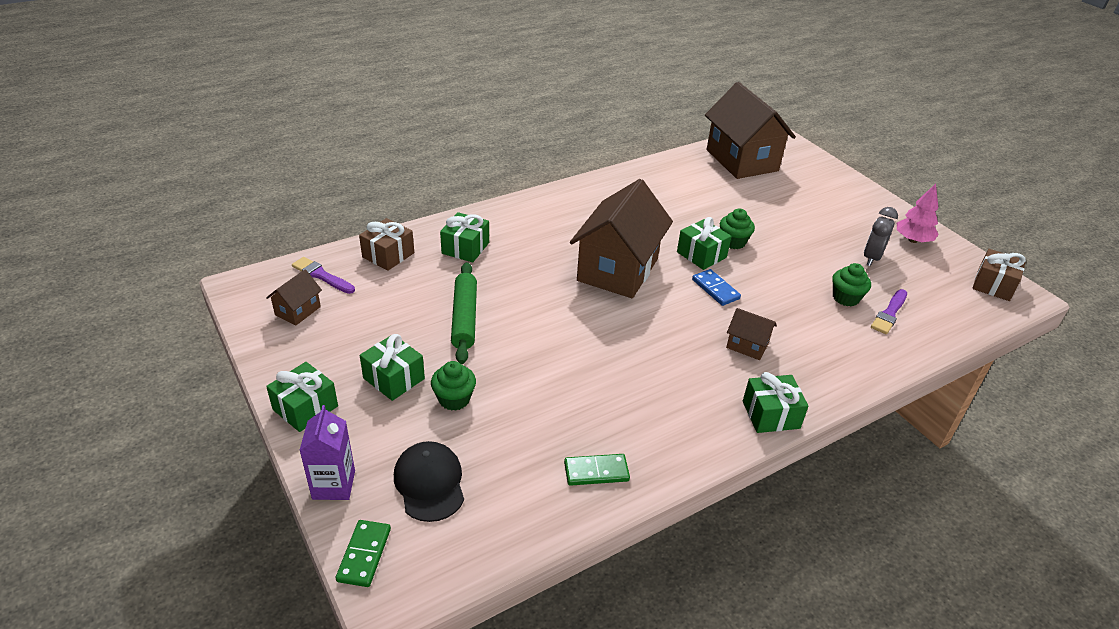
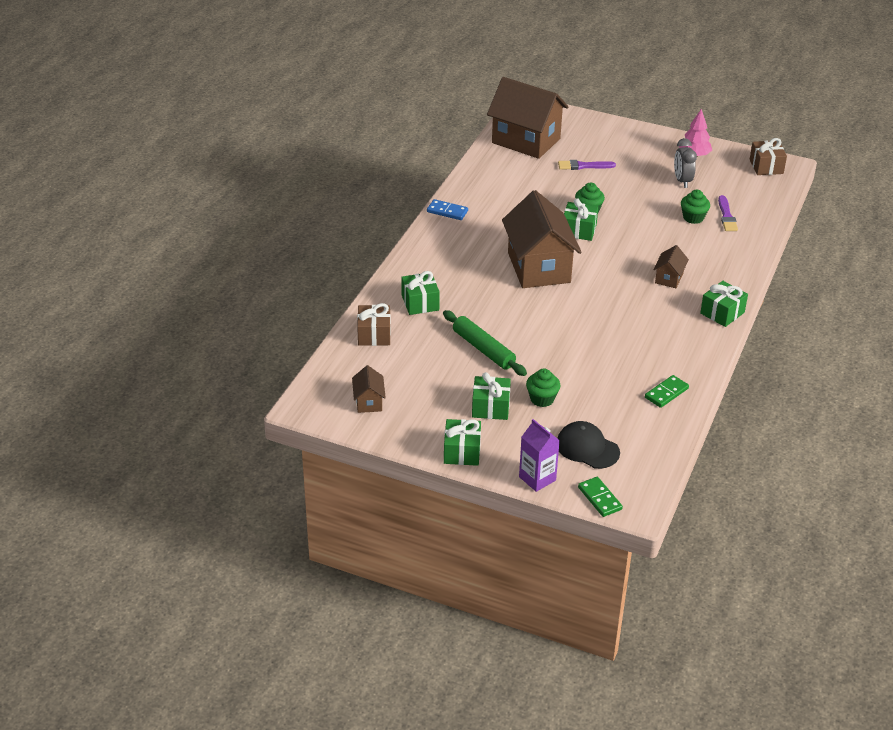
camera: 35 degrees left, 0 degrees up
(322, 276) = (349, 372): purple brush -> purple brush (583, 166)
(715, 289) = (613, 250): blue domino -> blue domino (447, 211)
(747, 345) = (669, 278): brown house -> brown house turned 60 degrees counterclockwise

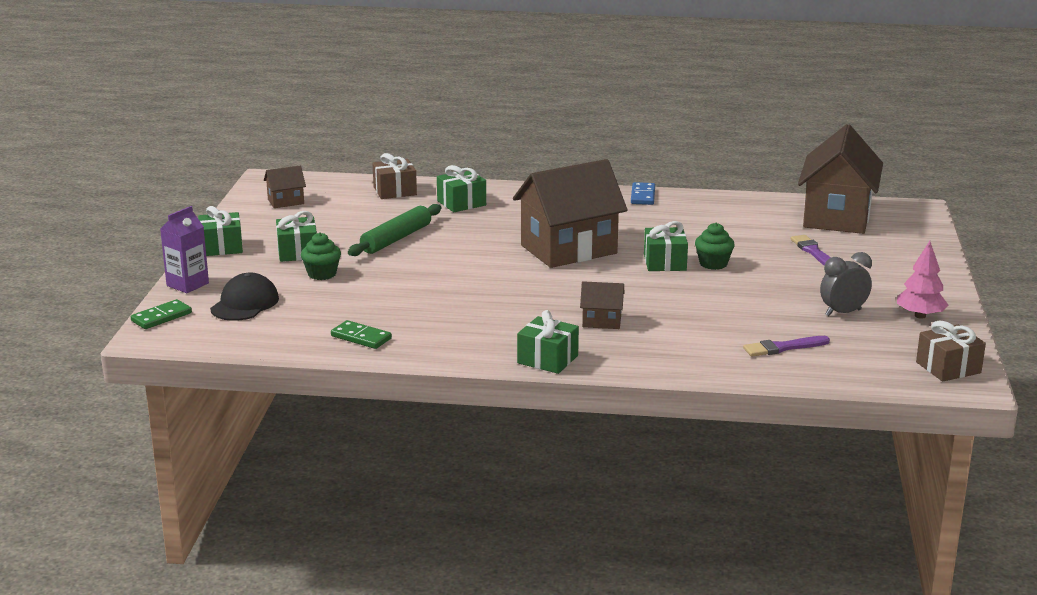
camera: 75 degrees right, 15 degrees down
(693, 218) = (757, 326): green cupcake -> none

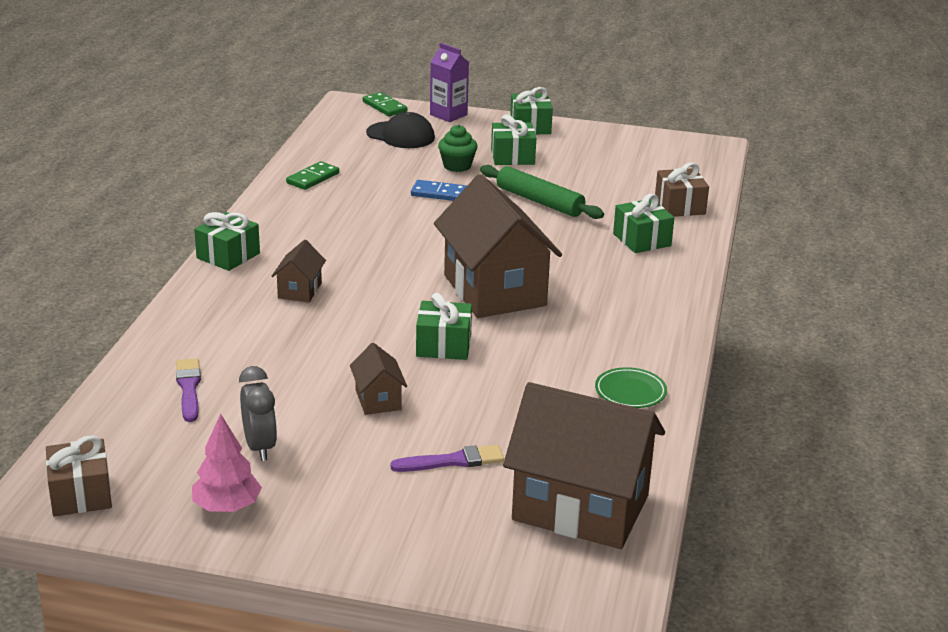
camera: 95 degrees right, 5 degrees up
(286, 201) = (647, 153): brown house -> brown house (378, 400)
(642, 196) = (666, 357): blue domino -> blue domino (439, 193)
(695, 205) = (630, 392): none -> green plate
(713, 264) = (432, 378): green cupcake -> none

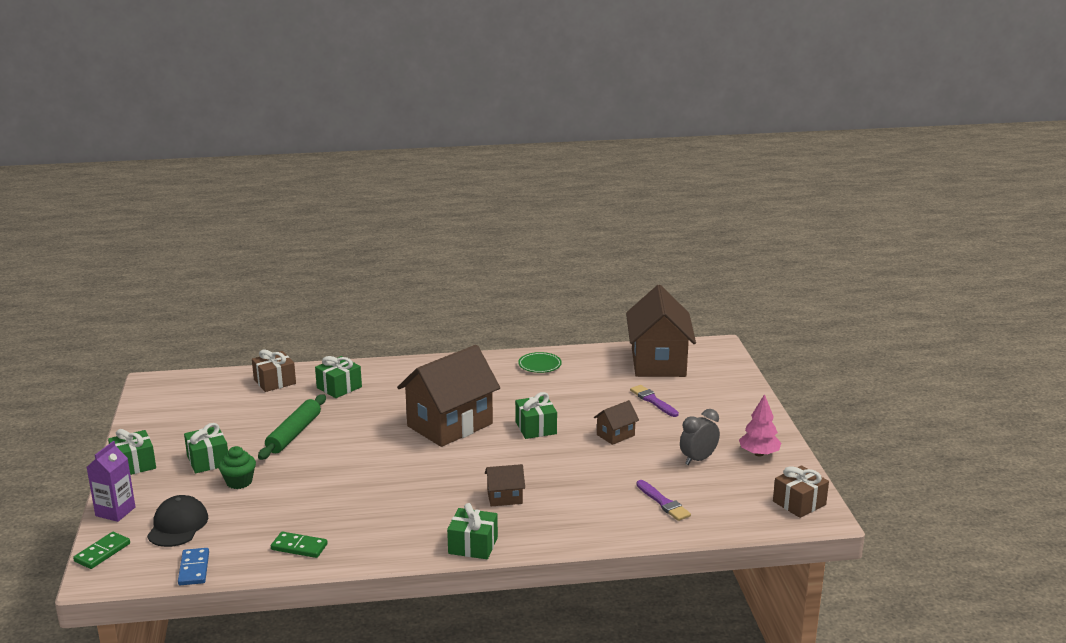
camera: 110 degrees left, 5 degrees down
(189, 388) = (663, 503): purple brush -> purple brush turned 90 degrees counterclockwise
(439, 193) = (300, 478): blue domino -> blue domino (194, 569)

